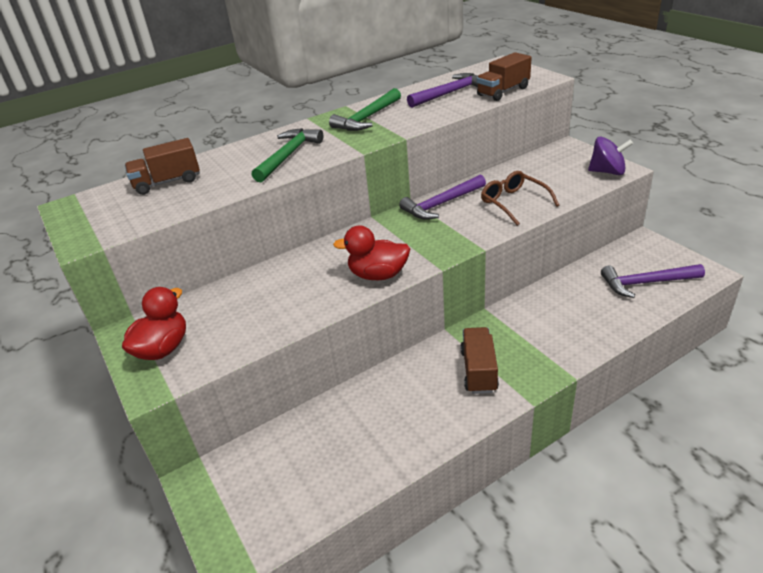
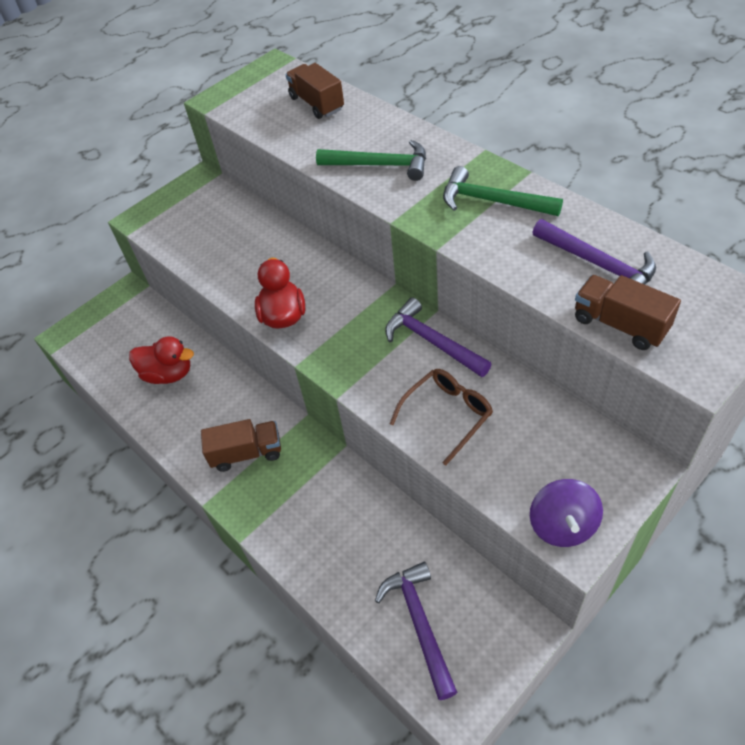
camera: 80 degrees right, 15 degrees up
(163, 349) = (179, 208): red duck -> red duck (168, 374)

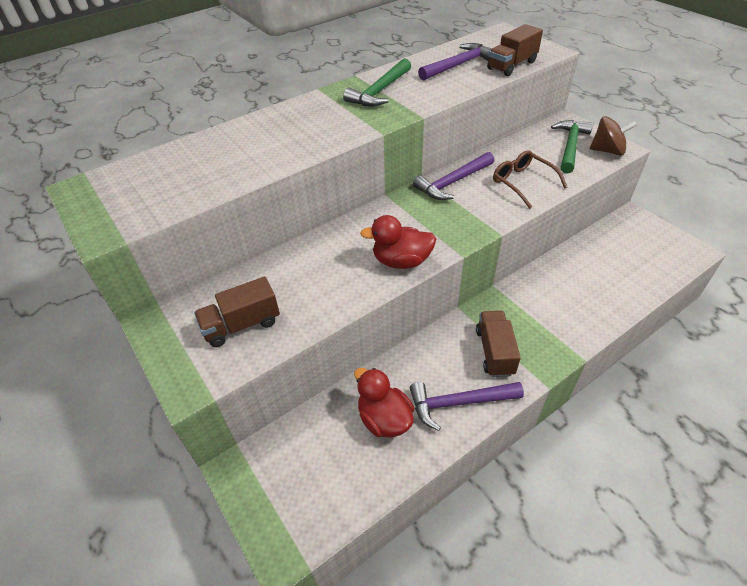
camera: 85 degrees left, 5 degrees down
(168, 374) = (384, 419): red duck -> red duck turned 60 degrees counterclockwise
(317, 103) = (183, 162): brown truck -> brown truck (242, 325)
(380, 165) = (306, 134): green hammer -> green hammer (570, 146)
(420, 623) = (639, 261): purple hammer -> purple hammer (458, 403)
(562, 525) = (607, 151): purple spinning top -> brown spinning top

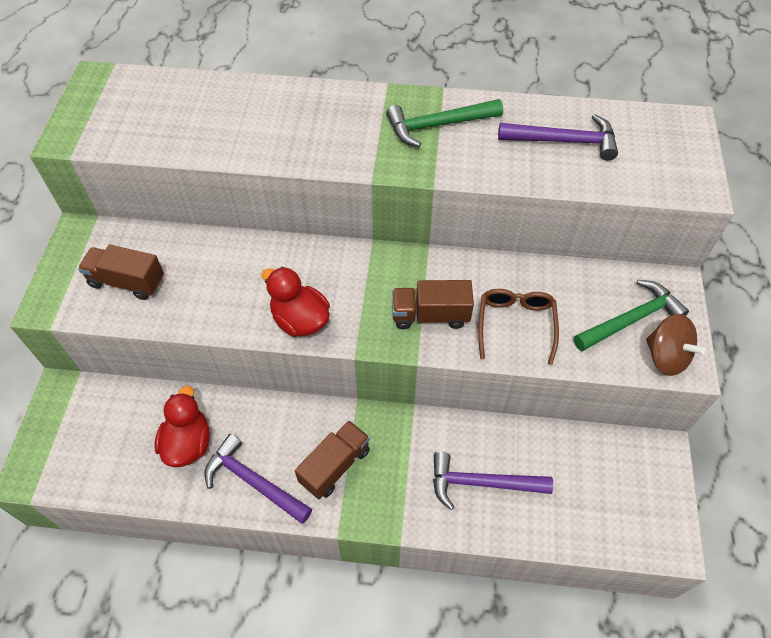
camera: 40 degrees right, 10 degrees up
(452, 182) = (449, 272): purple hammer -> purple hammer (481, 483)
(512, 65) = (621, 180): brown truck -> brown truck (430, 315)

